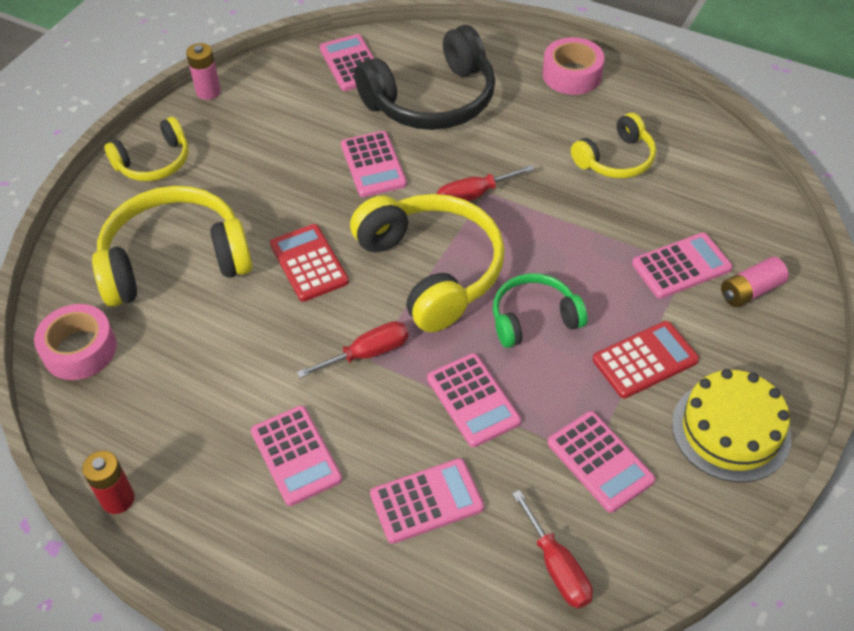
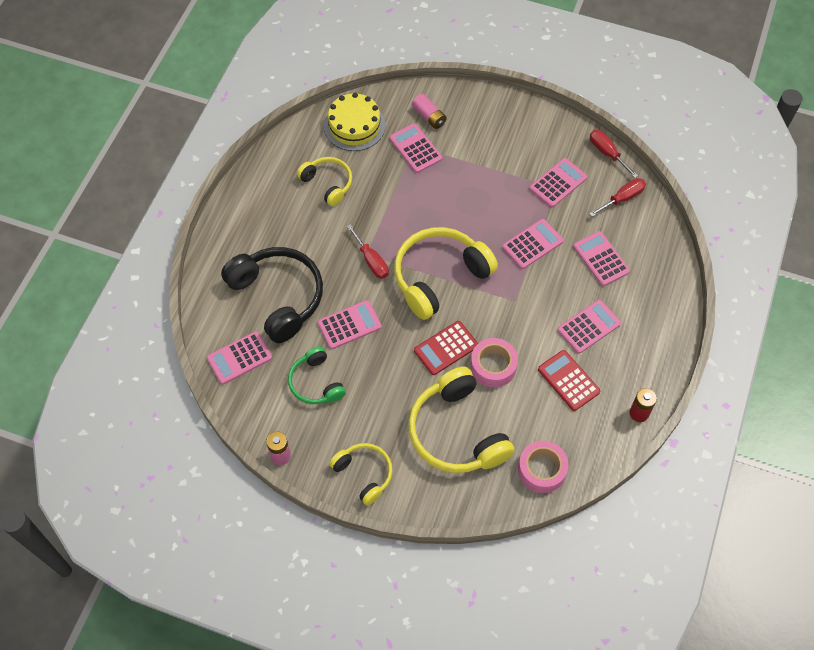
camera: 100 degrees left, 10 degrees up
(367, 353) = (511, 302): red screwdriver -> red screwdriver (607, 153)
(534, 319) = (468, 219): green headphones -> green headphones (316, 382)
(572, 75) = (243, 212): pink tape -> pink tape (493, 366)
(645, 360) = (488, 165): red calculator -> red calculator (568, 380)
(731, 430) = (525, 127): yellow cake -> yellow cake (354, 126)

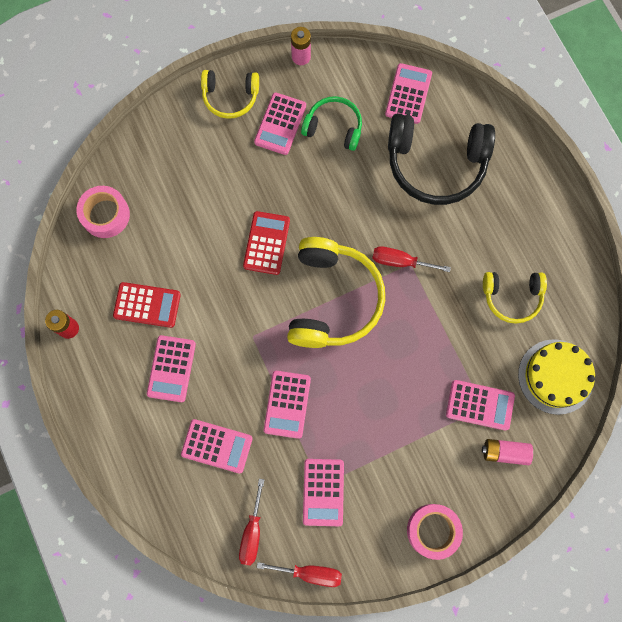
camera: 135 degrees right, 15 degrees up
(349, 325) = (358, 193): pink calculator -> pink calculator (280, 124)
(457, 432) = (194, 186): yellow headphones -> none
(493, 366) = (216, 262): pink tape -> pink tape (433, 530)

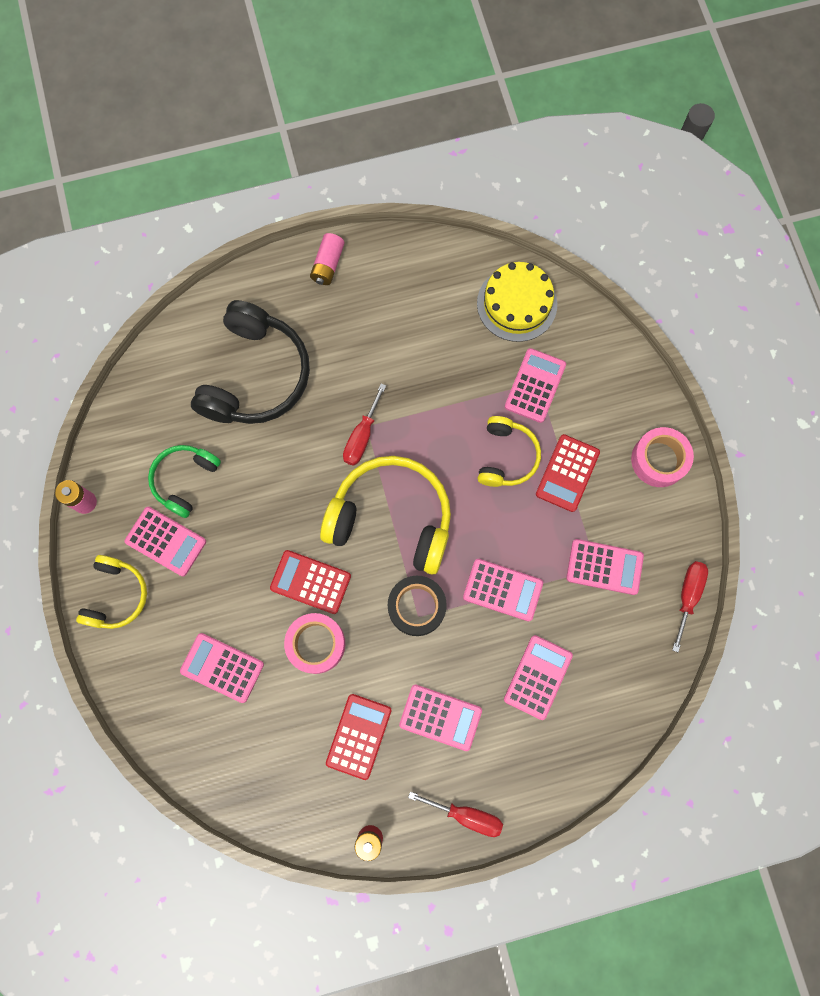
camera: 80 degrees left, 0 degrees up
(105, 215) = (235, 773): pink tape -> pink tape (316, 644)
(252, 532) = (637, 652): red screwdriver -> red screwdriver (466, 815)
(260, 333) = (416, 607): none -> black tape
(403, 446) = (567, 473): none -> red calculator
(408, 94) = (163, 388): pink calculator -> pink calculator (222, 667)
(505, 452) = (588, 371): pink battery -> pink battery (328, 265)
(512, 297) = (423, 328): yellow headphones -> yellow headphones (506, 456)

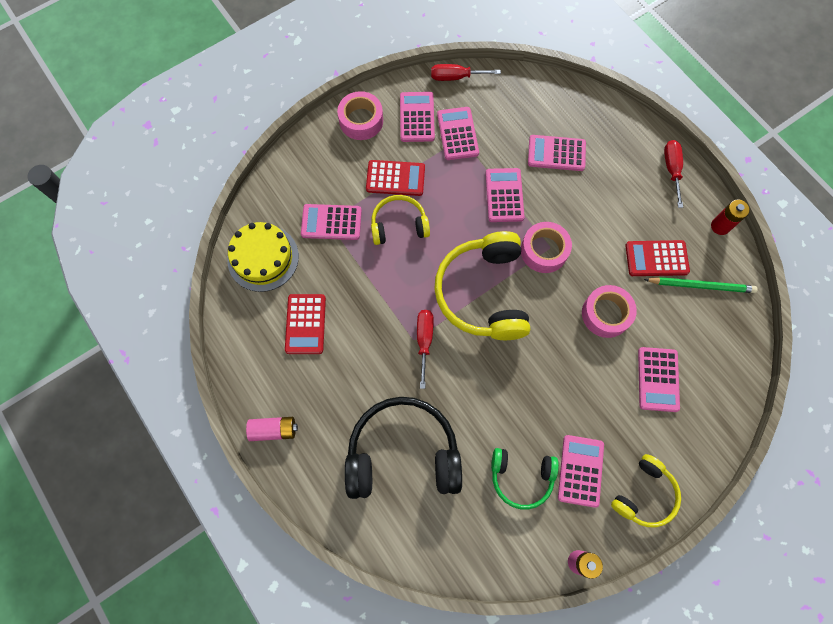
camera: 110 degrees left, 5 degrees down
(116, 595) = (644, 494): yellow headphones -> yellow headphones turned 135 degrees clockwise
(306, 773) = (701, 285): none -> green pencil
(310, 582) = (560, 336): red calculator -> red calculator (305, 324)
(362, 436) = (424, 341): red screwdriver -> red screwdriver turned 90 degrees counterclockwise
(416, 607) = (544, 251): black tape -> pink tape
(440, 717) = (615, 208): pink calculator -> pink calculator (417, 117)

